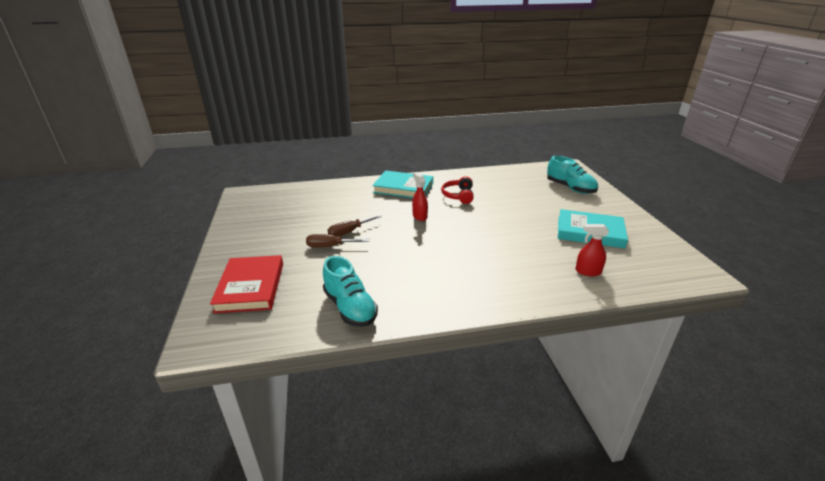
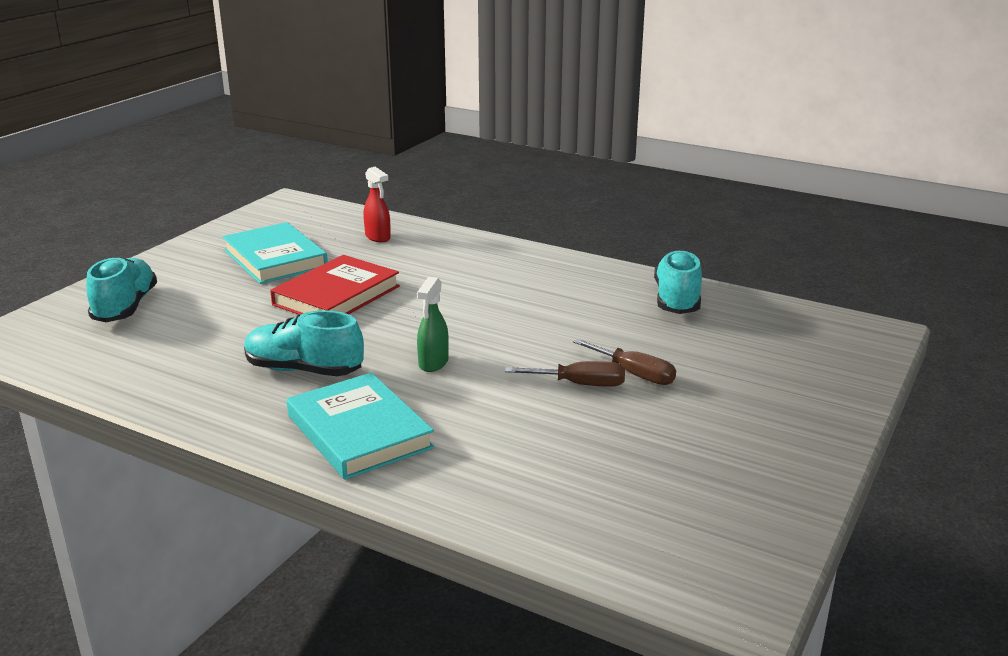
camera: 140 degrees left, 5 degrees down
(251, 287) = (793, 364): red book -> red book (336, 295)
(419, 216) = (433, 363): red spray bottle -> green spray bottle
(458, 195) = (304, 370): red headphones -> turquoise shoe

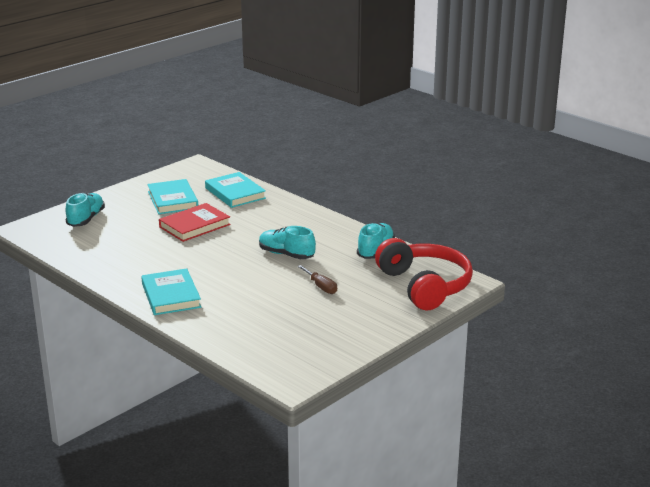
camera: 15 degrees right, 0 degrees up
(304, 370) = (159, 263): turquoise shoe -> turquoise shoe (286, 254)
(378, 237) = (235, 193): red spray bottle -> turquoise book
(433, 363) = (224, 268): green spray bottle -> none
(580, 384) = (289, 288): brown screwdriver -> none
(810, 348) = (425, 286): none -> red headphones

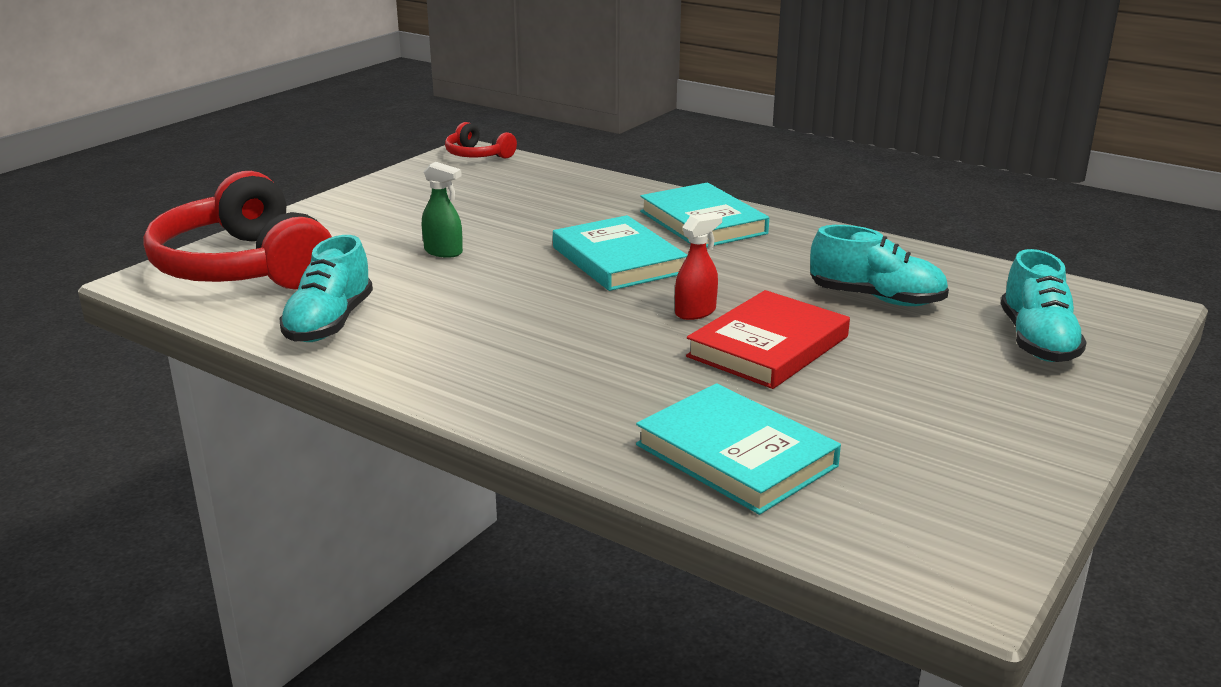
camera: 170 degrees right, 0 degrees up
(173, 200) = (891, 414): turquoise book -> turquoise book (618, 260)
(213, 243) = (696, 312): none -> red spray bottle
(286, 254) = (525, 300): turquoise shoe -> turquoise shoe (876, 299)
(286, 378) = (477, 155): none -> red headphones
(321, 287) = (444, 252): brown screwdriver -> green spray bottle

